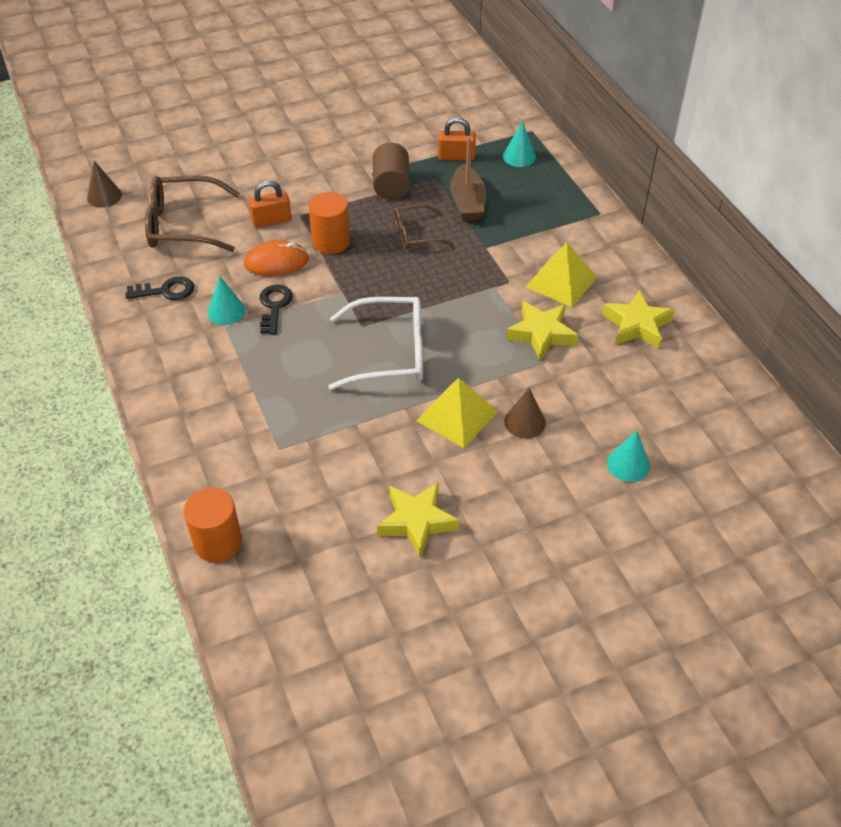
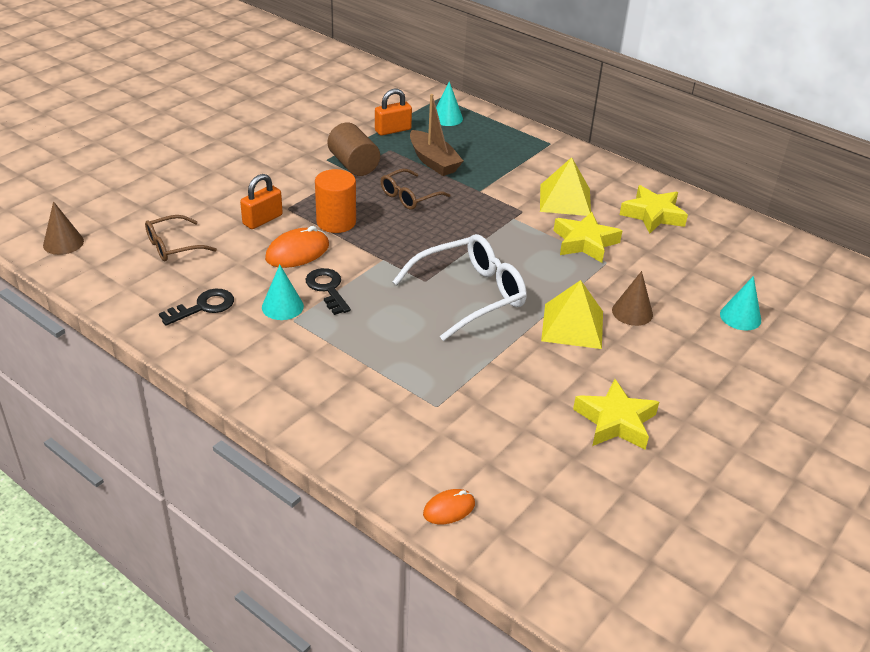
camera: 30 degrees left, 10 degrees down
(183, 225) = (173, 246): brown glasses -> brown glasses, size x0.59
(218, 542) = (449, 509): orange cylinder -> orange mouse

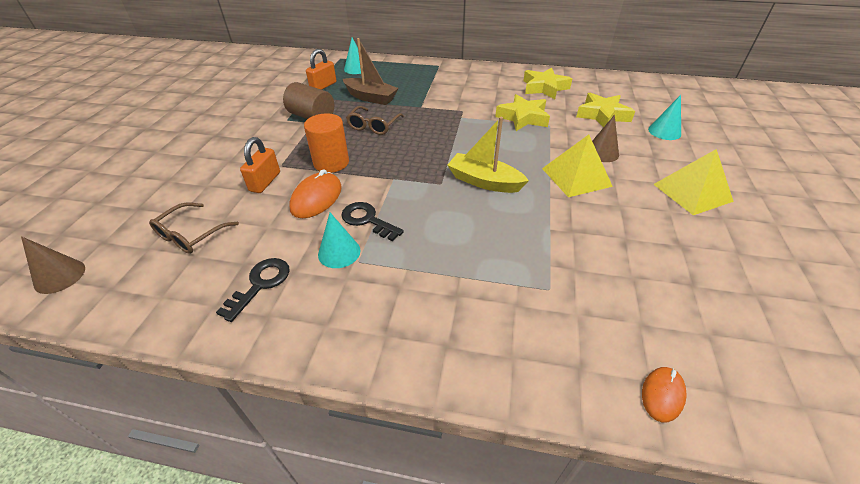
camera: 25 degrees left, 5 degrees up
(470, 295) = (484, 181): white glasses -> yellow boat
(565, 200) = (482, 95): yellow pyramid -> yellow pyramid (692, 192)
(615, 421) = (684, 239): yellow star -> yellow star (602, 115)

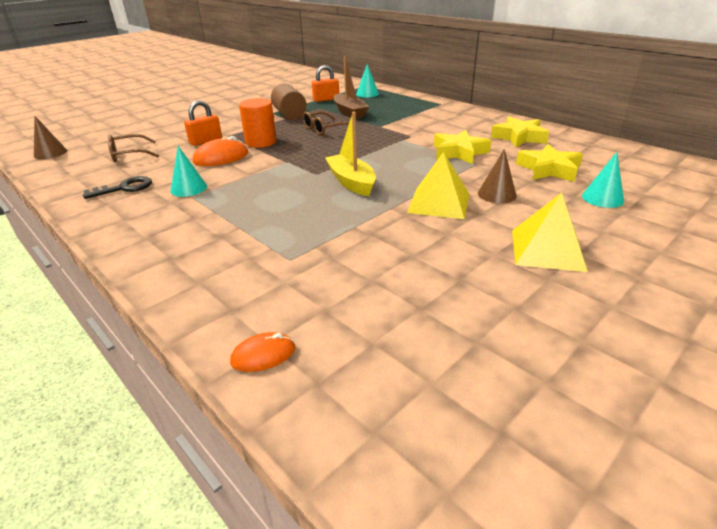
camera: 35 degrees right, 10 degrees down
(367, 220) = (232, 178): black key -> none

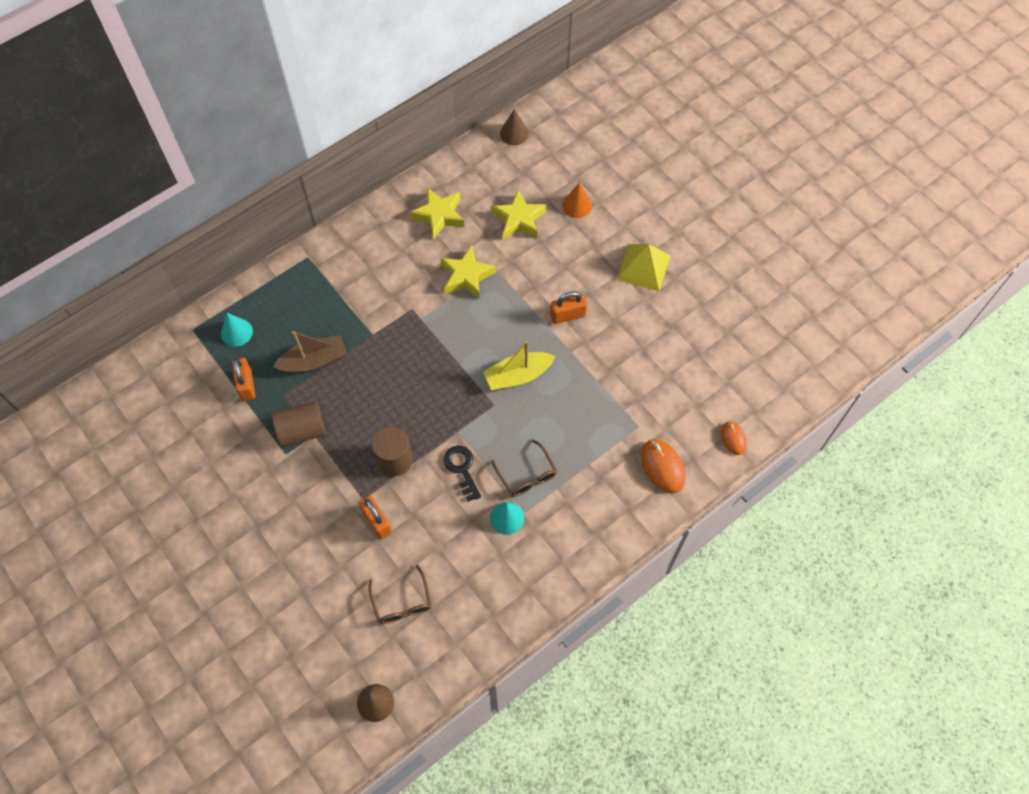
camera: 85 degrees left, 30 degrees up
(124, 188) = (496, 580): black key -> black key (462, 469)
(221, 158) = (433, 497): orange mouse -> orange mouse (662, 466)
(261, 142) = (394, 460): orange cylinder -> brown cylinder
(324, 129) = (368, 393): brown glasses -> brown glasses (527, 475)
(439, 203) = (567, 315): yellow pyramid -> orange padlock
(497, 194) = (559, 271): brown cone -> brown cone (514, 133)
(602, 198) = (577, 205): turquoise cone -> orange cone

